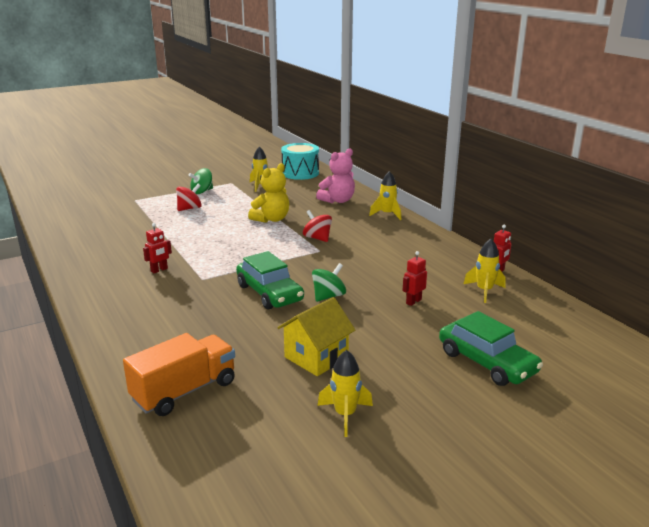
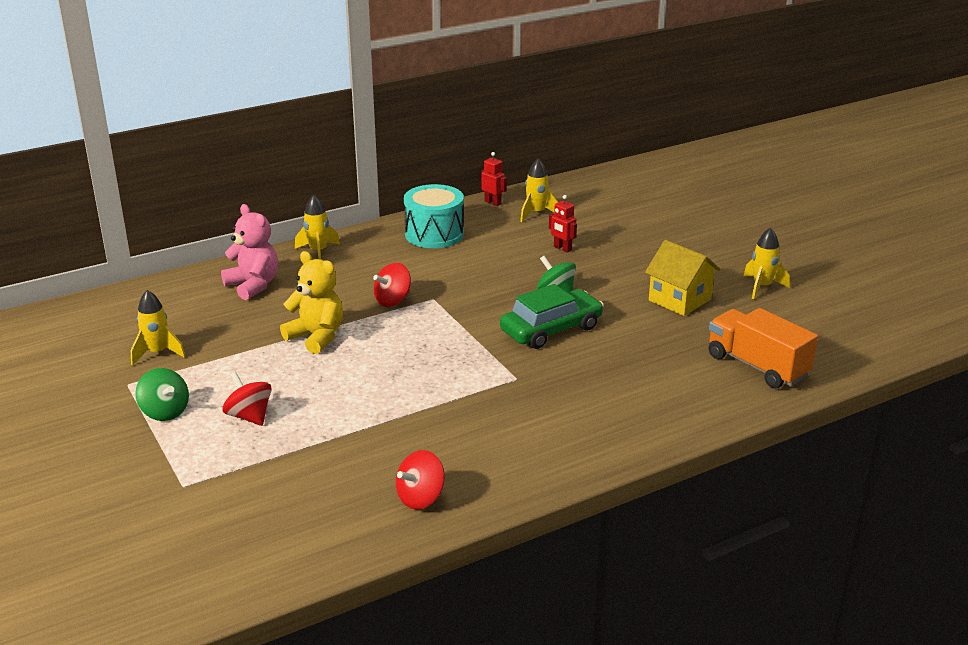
camera: 90 degrees left, 5 degrees up
(86, 251) = (420, 498): none -> red spinning top
(159, 270) = (490, 416): red robot -> none
(300, 173) = (105, 317): turquoise drum -> turquoise drum (434, 234)
(486, 362) = (666, 225): green car -> none

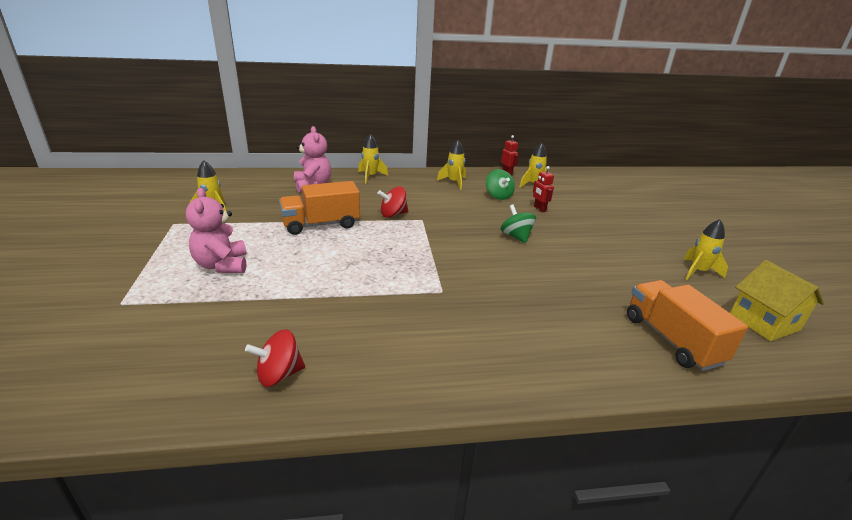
camera: 20 degrees right, 0 degrees up
(165, 412) = (173, 247): green spinning top -> green spinning top (498, 196)
(249, 416) = (222, 265): red spinning top -> pink teddy bear
(316, 337) = (321, 224): yellow teddy bear -> orange truck
(434, 234) = (454, 182): turquoise drum -> yellow rocket
(551, 329) = (496, 261): green car -> none
(680, 300) = (618, 264): yellow house -> yellow house (764, 322)

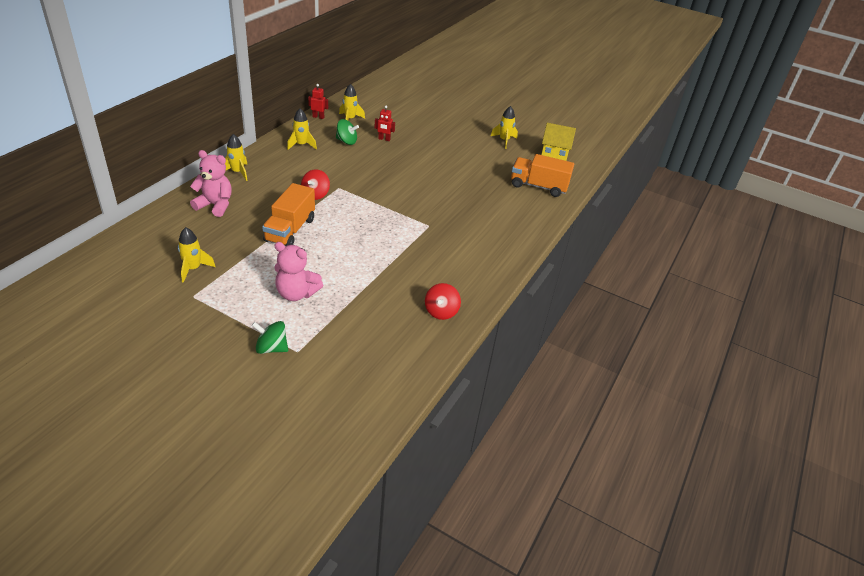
camera: 55 degrees left, 10 degrees up
(516, 236) = (404, 168): green spinning top -> green spinning top (271, 348)

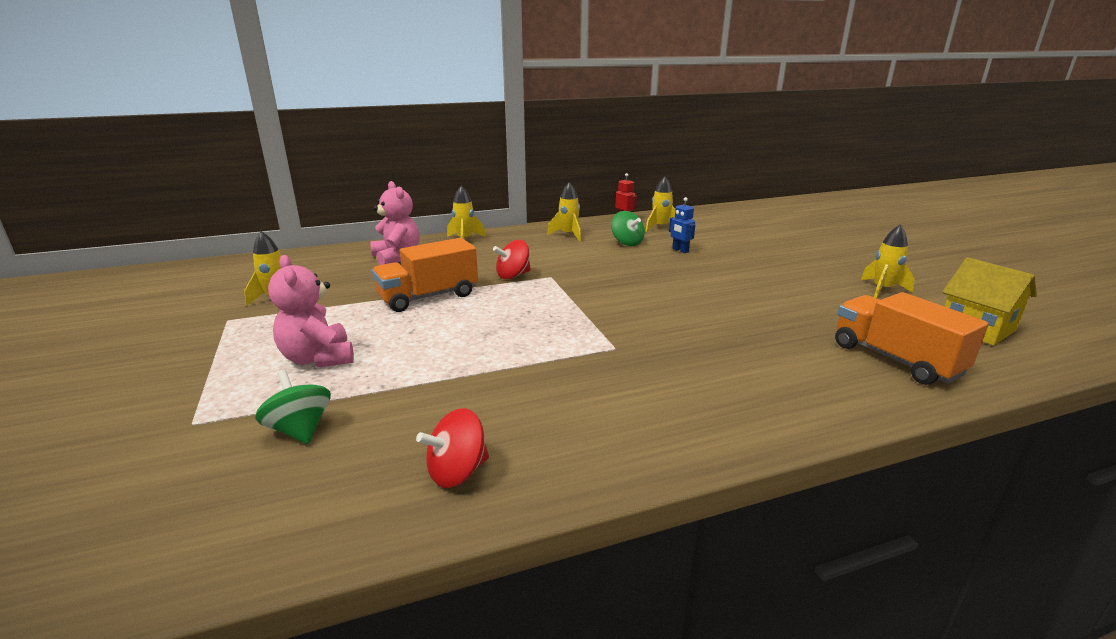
camera: 45 degrees right, 15 degrees down
(271, 348) = (178, 405): green spinning top -> green spinning top (300, 430)
(384, 139) = (680, 250): red robot -> blue robot

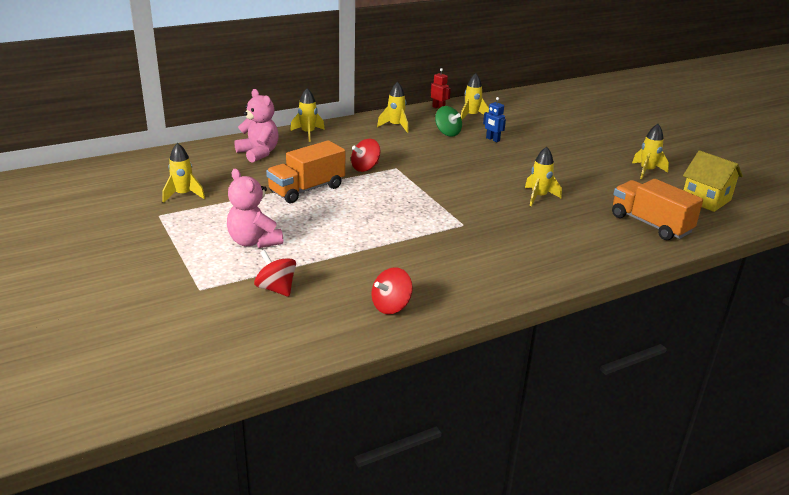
camera: 10 degrees left, 5 degrees up
(300, 430) = (276, 289): green spinning top -> red spinning top
(729, 316) = (539, 197): none -> yellow rocket

